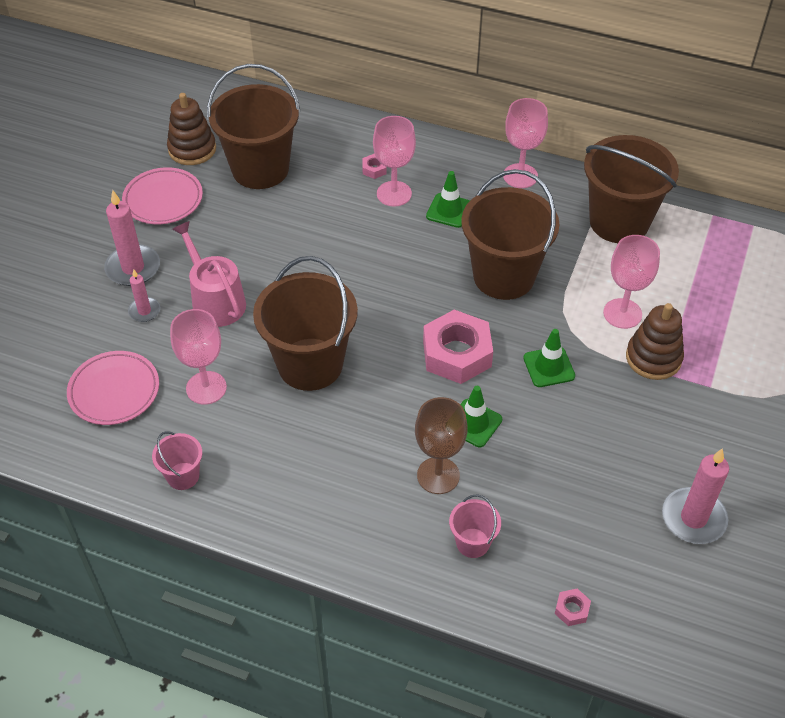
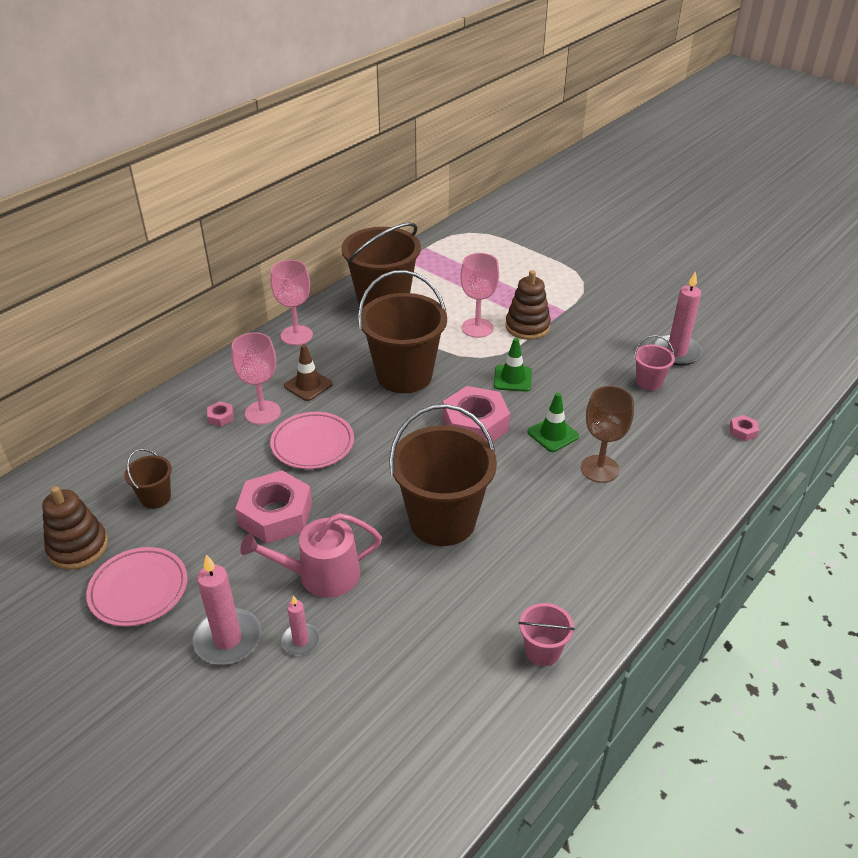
camera: 70 degrees left, 10 degrees down
(114, 391) = (404, 692): pink plate -> pink plate (312, 444)
(206, 388) = (436, 607): pink goblet -> none
(260, 169) = (155, 497): brown bucket -> brown bucket, size x0.46
(271, 248) = (276, 514): none -> pink nut
(449, 210) = (308, 385): green traffic cone -> brown traffic cone
(472, 543) = (671, 467): pink bucket -> pink bucket (649, 382)

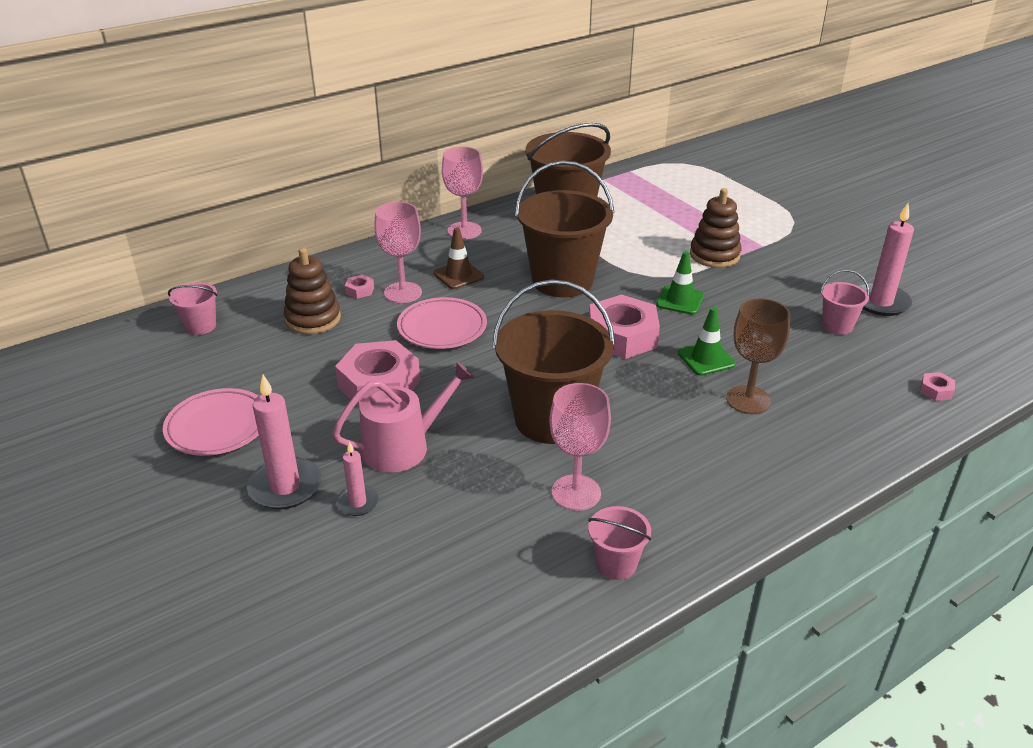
camera: 15 degrees right, 5 degrees down
(78, 547) = (177, 379): brown stacking toy -> brown stacking toy (313, 319)
(79, 484) = (200, 326): none -> pink bucket
(155, 497) = (267, 349): brown bucket -> none
(321, 575) = (403, 446): pink watering can -> pink watering can turned 150 degrees clockwise
(477, 328) = (658, 249): pink goblet -> pink goblet (576, 493)

